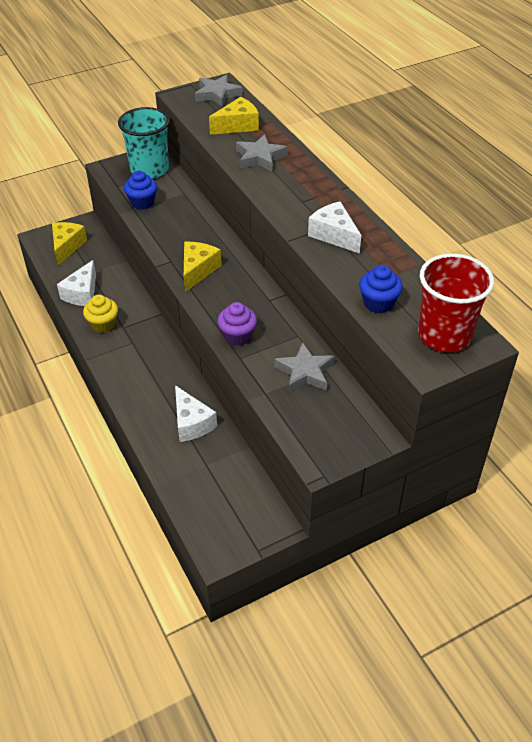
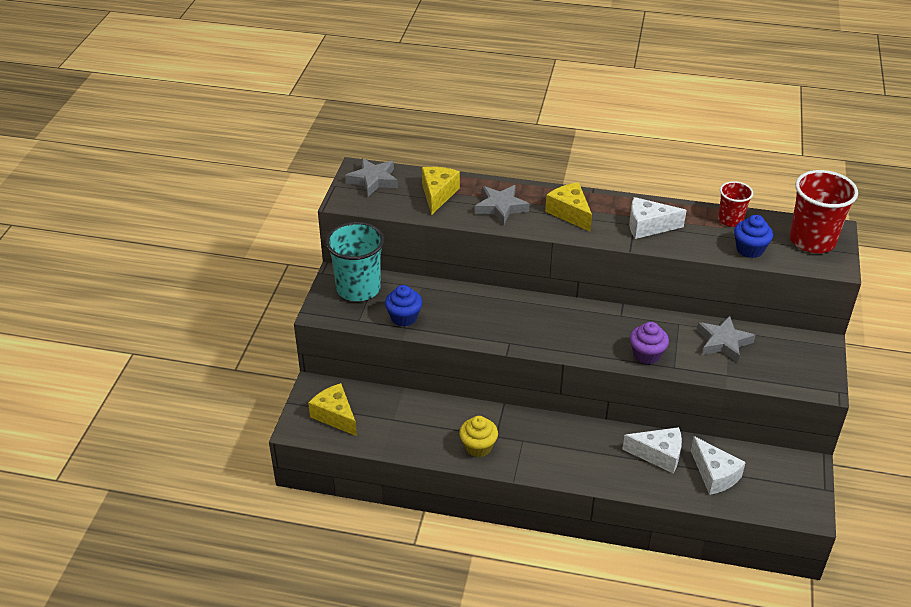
camera: 50 degrees left, 5 degrees down
(82, 293) = (418, 439): white cheese -> white cheese (714, 475)
(198, 270) = (540, 334): yellow cheese -> yellow cheese (570, 213)
(406, 274) = (730, 220): none -> red cup

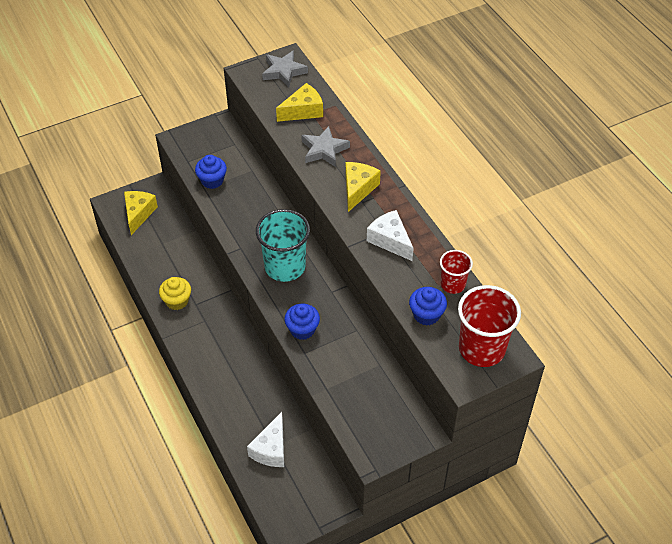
camera: 50 degrees right, 10 degrees up
(358, 288) = (218, 141): turquoise cup -> turquoise cup (285, 267)
(646, 354) = (302, 329): purple cupcake -> blue cupcake
(658, 455) = (260, 405): white cheese -> none
(723, 342) = (362, 368): grey star -> none

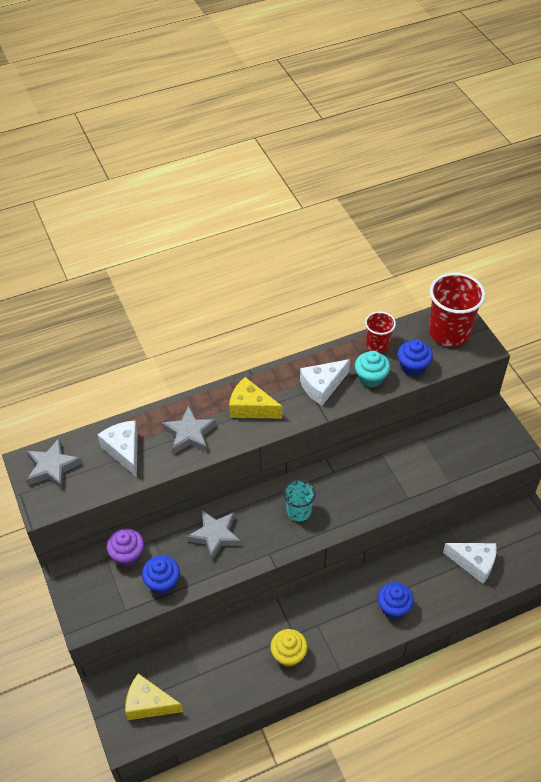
camera: 85 degrees left, 0 degrees up
(237, 156) = (127, 555): none -> purple cupcake
(257, 210) = (215, 535): none -> grey star
(285, 267) = (298, 511): turquoise cup -> turquoise cup, size x0.56
(302, 329) = (380, 499): blue cupcake -> blue cupcake (393, 607)
(303, 111) = (124, 450): yellow cheese -> white cheese
(406, 279) = (371, 378): none -> turquoise cupcake

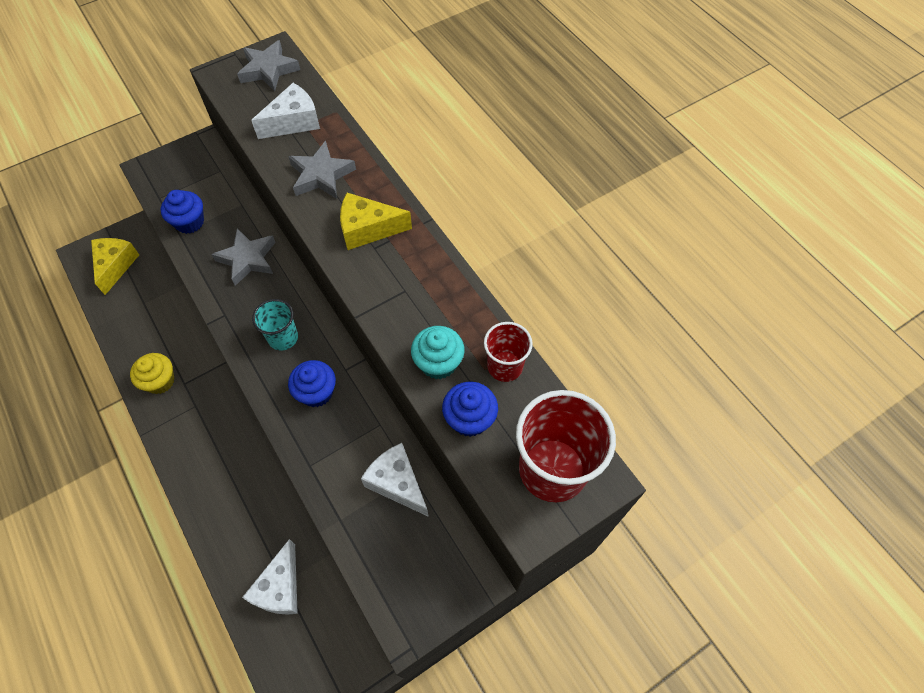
camera: 80 degrees right, 10 degrees up
(127, 555) = (223, 187): purple cupcake -> none
(251, 407) = (368, 229): yellow cheese -> yellow cheese turned 105 degrees counterclockwise
(322, 386) = (414, 304): white cheese -> white cheese (397, 483)
(393, 607) = (216, 488): blue cupcake -> blue cupcake (316, 392)

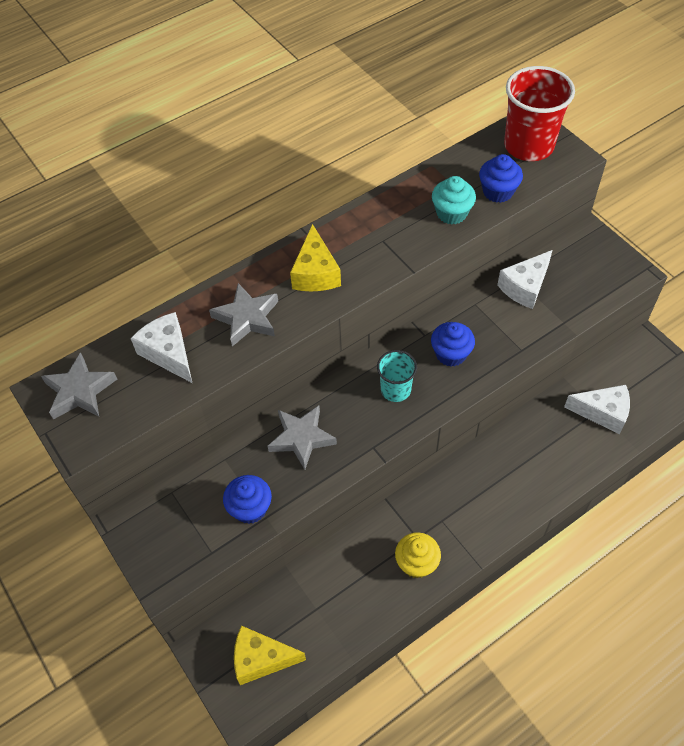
camera: 90 degrees left, 5 degrees down
(505, 366) = (449, 173): red cup -> none

